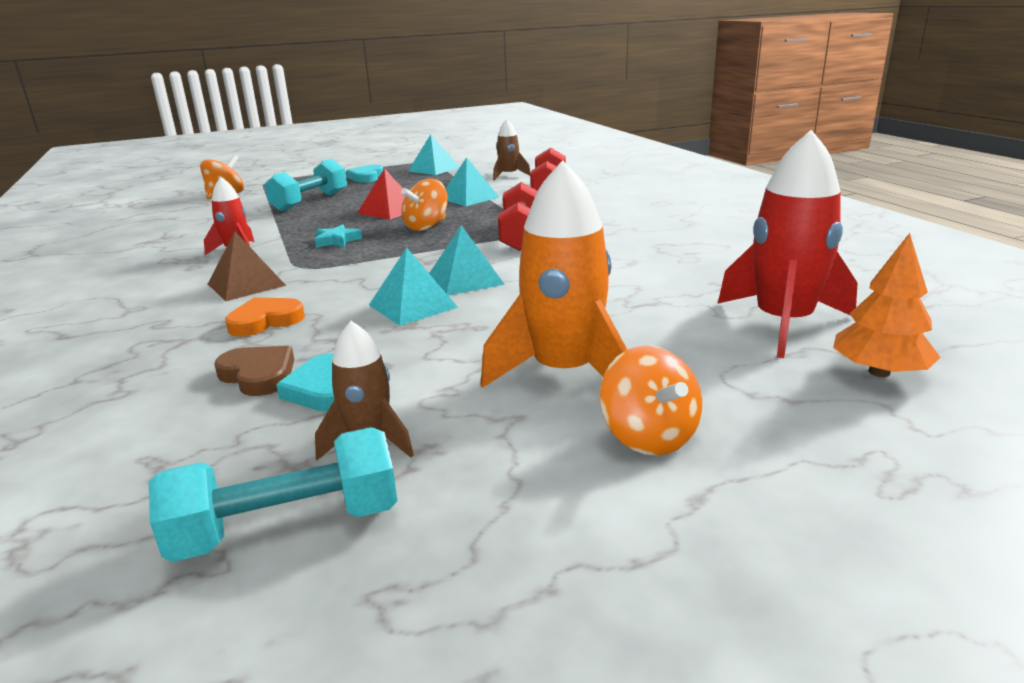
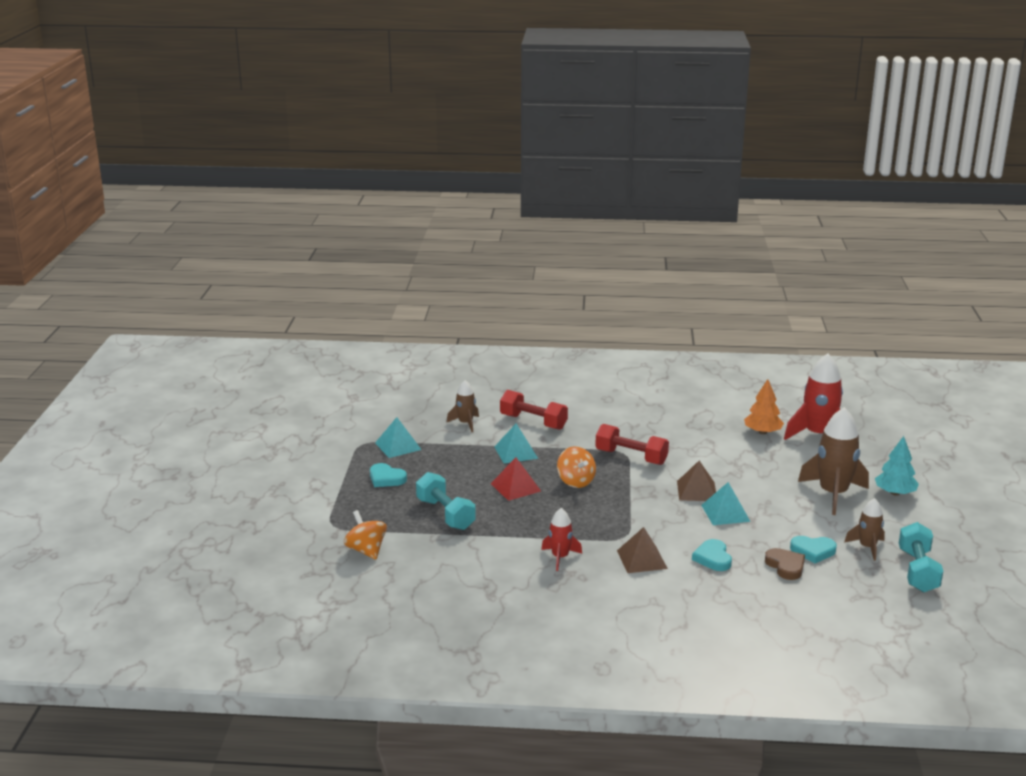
camera: 65 degrees left, 0 degrees up
(258, 375) = (785, 566): brown heart -> brown heart turned 90 degrees clockwise
(265, 321) = (713, 558): orange heart -> turquoise heart
(337, 241) = (575, 518): turquoise star -> none
(465, 280) = (697, 491): turquoise pyramid -> brown pyramid
(564, 373) = (833, 494): orange rocket -> brown rocket
(648, 437) = (895, 493): orange spinning top -> turquoise tree
(879, 372) = (873, 436): orange tree -> orange tree (762, 432)

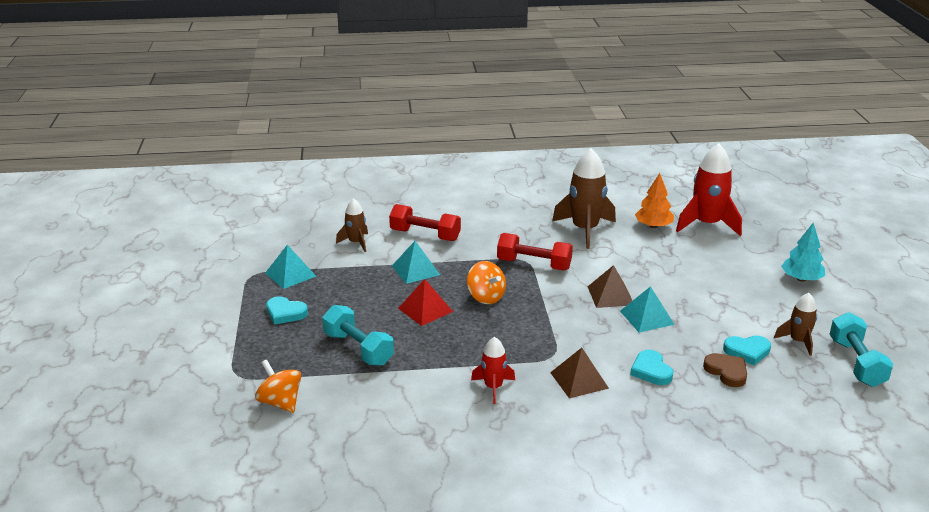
camera: 10 degrees left, 5 degrees up
(833, 494) = (744, 286): brown rocket -> brown rocket (585, 230)

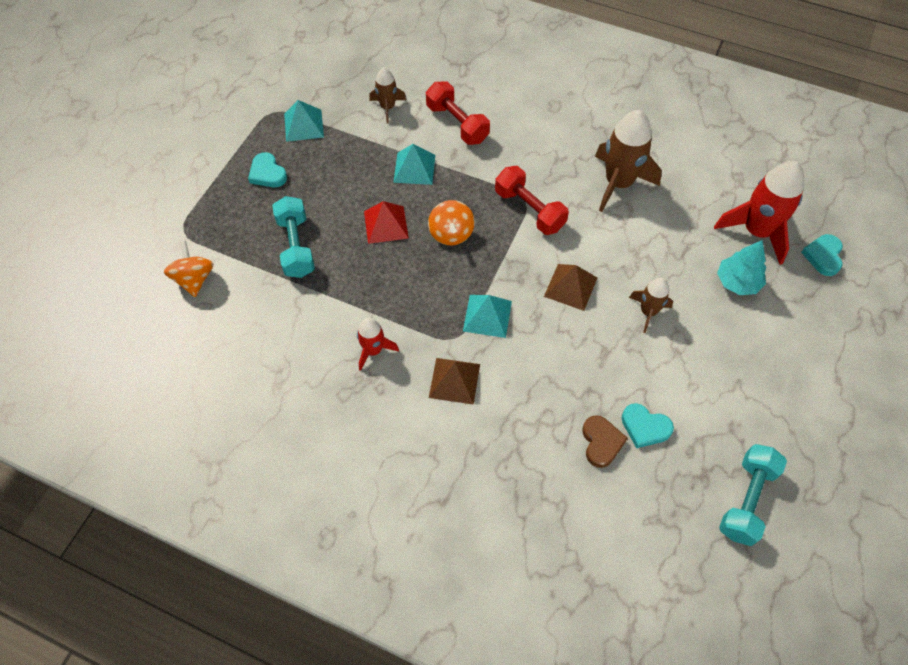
camera: 30 degrees right, 30 degrees up
(647, 317) = (582, 333): turquoise pyramid -> turquoise pyramid (487, 316)
(651, 371) = (529, 403): turquoise heart -> turquoise heart (823, 256)
(653, 226) = (695, 209): orange tree -> none
(798, 341) = (710, 441): brown rocket -> brown rocket (648, 312)
(801, 279) = (792, 358): turquoise tree -> turquoise tree (737, 282)

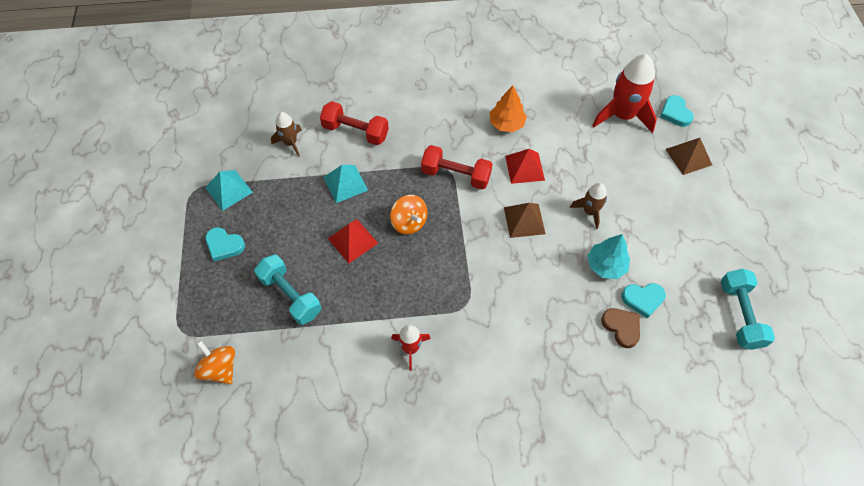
camera: 30 degrees left, 0 degrees up
(454, 380) = (488, 338): brown pyramid -> brown pyramid (688, 157)
(487, 316) = (479, 274): turquoise pyramid -> none
(607, 235) = (524, 168): none -> red pyramid
(618, 183) = (506, 124): brown rocket -> orange tree
(737, 282) = (633, 159): turquoise tree -> turquoise tree (606, 265)

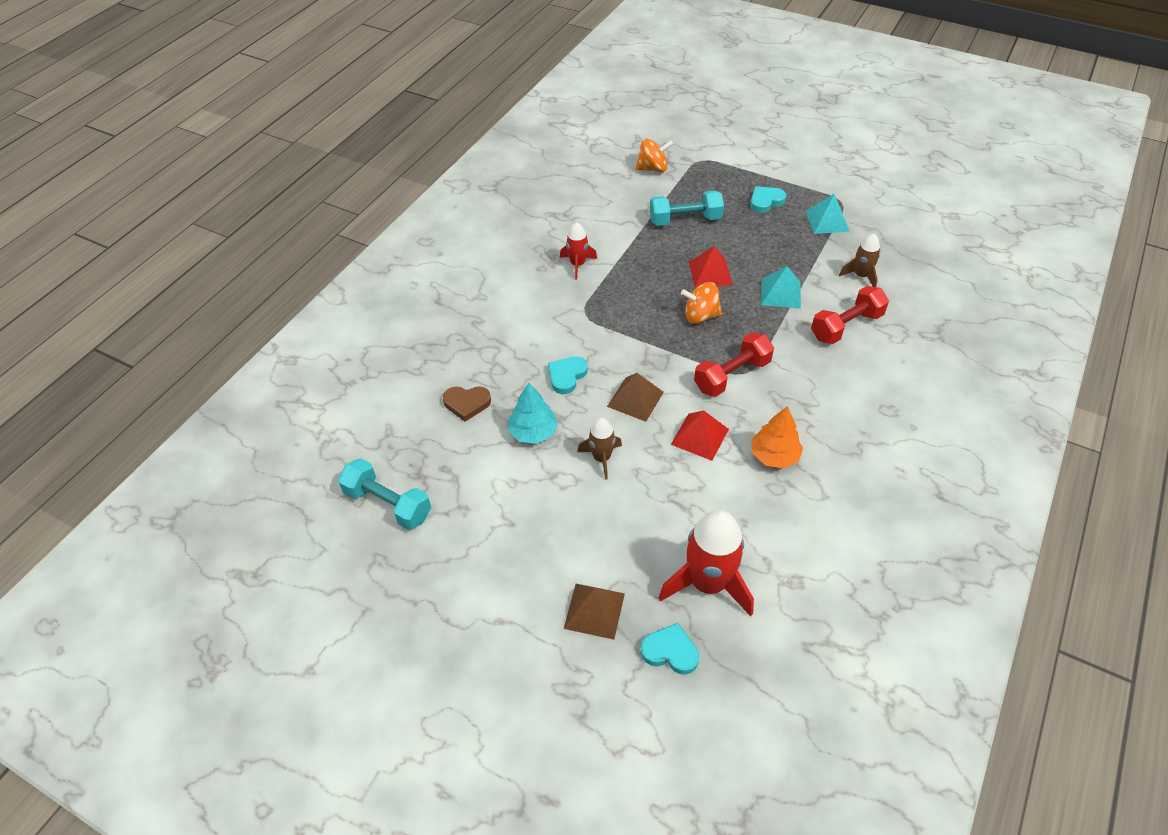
camera: 125 degrees right, 10 degrees down
(643, 299) = (475, 437): turquoise heart -> turquoise heart (566, 376)

